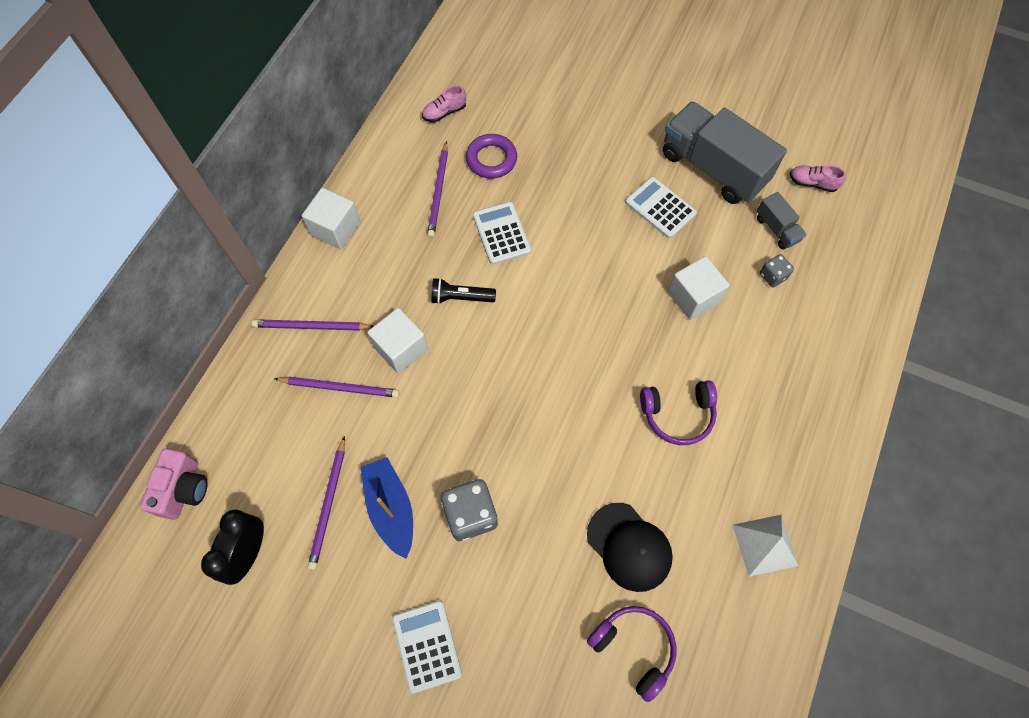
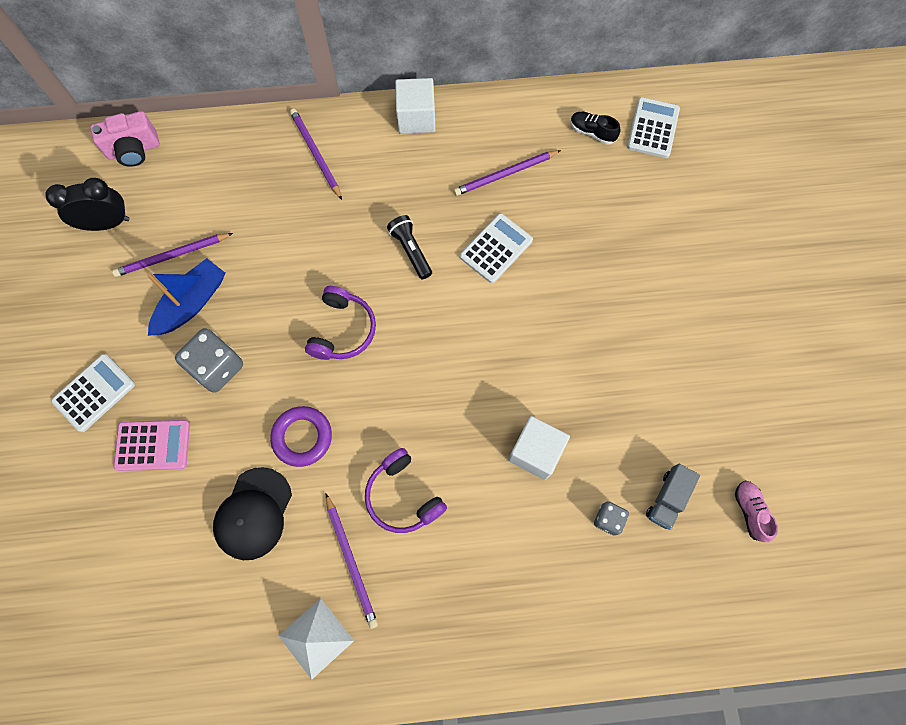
camera: 60 degrees right, 5 degrees up
(340, 387) = (274, 206): purple pencil -> purple pencil (351, 561)
(401, 348) = (335, 231): white cube -> none
(444, 112) = (592, 132): pink shoe -> black shoe
(491, 159) = (569, 198): purple ring -> purple ring (302, 437)
(514, 610) = (153, 445): none -> pink calculator
(634, 648) = (166, 561): purple headphones -> purple headphones (342, 330)
(660, 208) = (616, 373): white calculator -> white calculator (653, 128)
(713, 168) = (698, 401): grey truck -> none

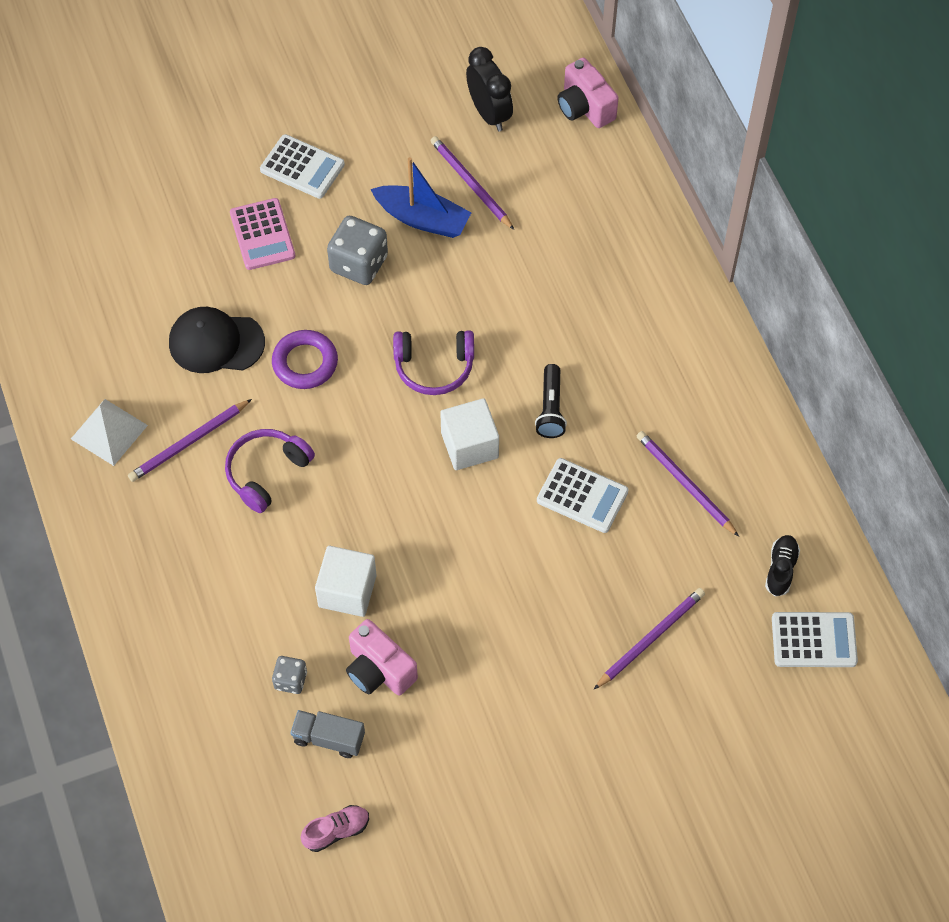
camera: 75 degrees right, 10 degrees down
(315, 154) = (642, 280): purple pencil -> purple pencil (650, 638)
(411, 250) = (550, 408): black flashlight -> black flashlight turned 135 degrees clockwise
(416, 118) = (729, 370): white cube -> white cube (469, 445)
(614, 443) = (379, 670): none -> pink camera

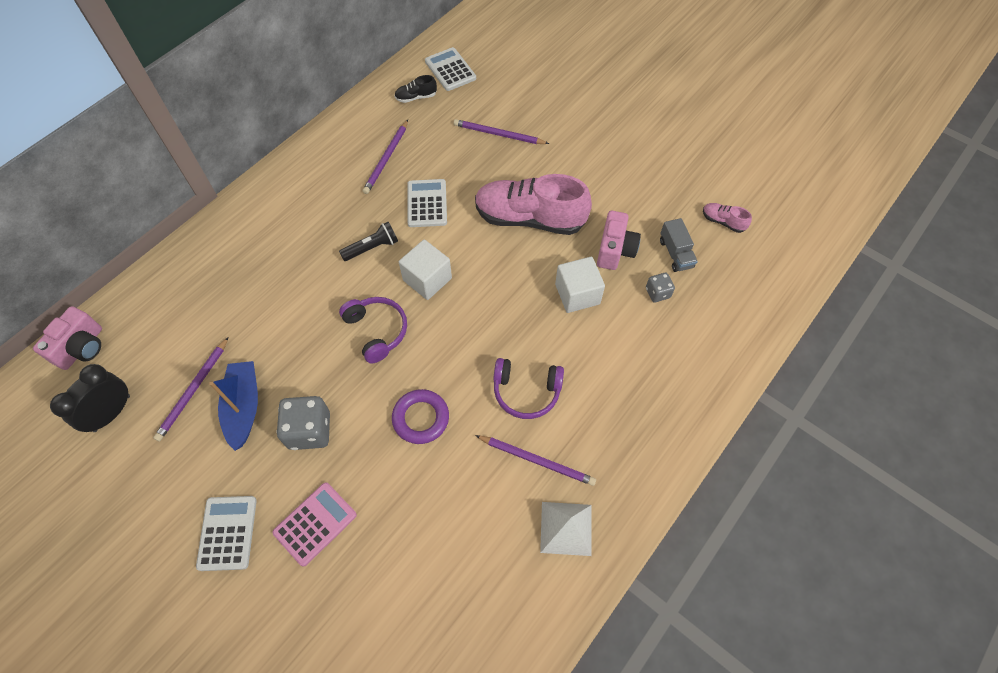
camera: 120 degrees left, 0 degrees up
(216, 342) = (439, 496): black cap -> none
(487, 600) = (530, 218): none -> pink shoe

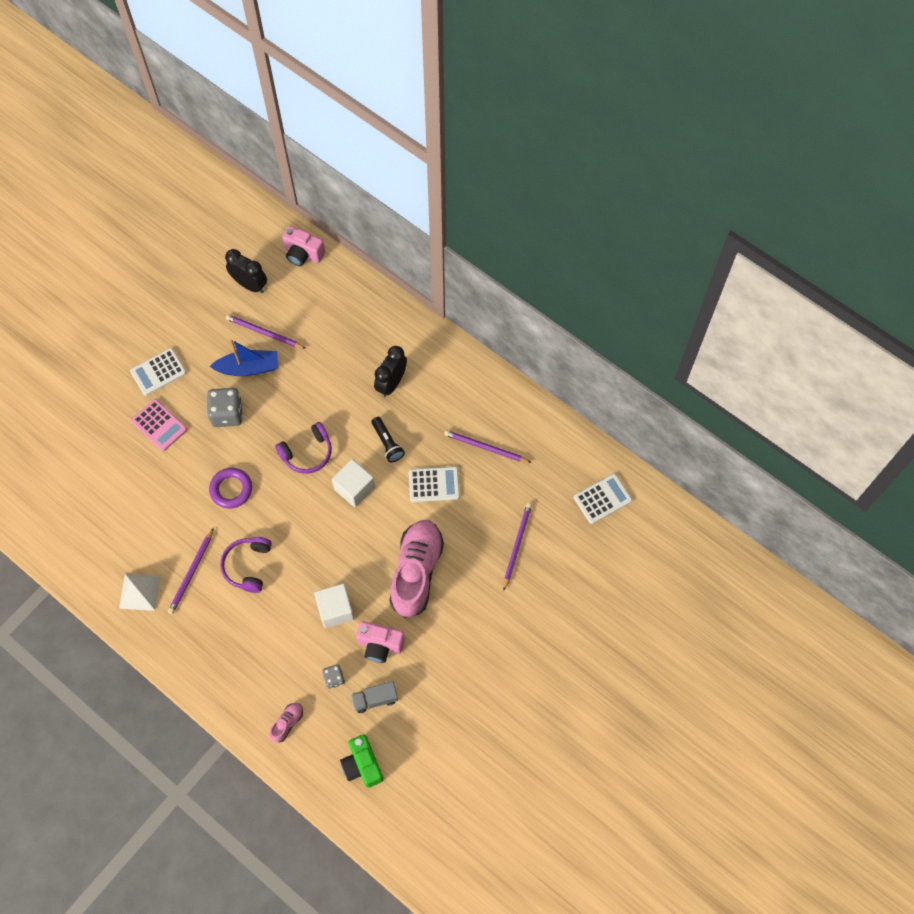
camera: 90 degrees right, 5 degrees up
(227, 533) = (158, 372): white calculator -> white calculator turned 150 degrees clockwise
(294, 245) = (391, 383): none -> black clock
(416, 97) = (563, 469): black shoe -> none
(723, 222) = (410, 748): pink shoe -> pink shoe (287, 723)
(748, 263) = (362, 765): none -> green camera

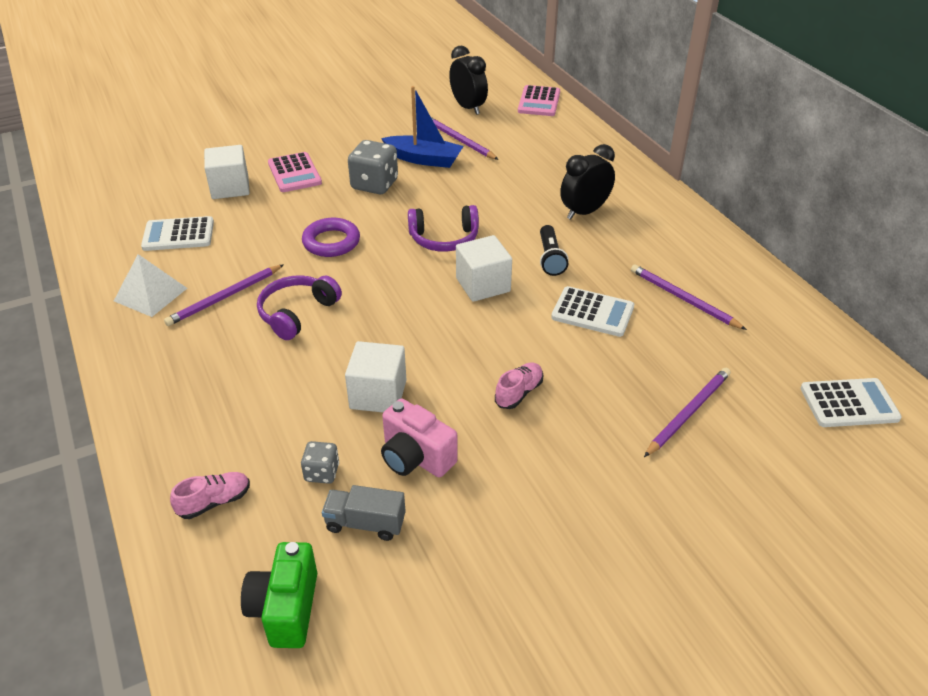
camera: 25 degrees right, 25 degrees down
(121, 462) = (230, 188): none -> white cube
(158, 372) = (326, 138): white calculator -> white calculator (178, 235)
(303, 254) = (539, 102): pink camera -> pink calculator
(416, 572) = (519, 393): pink shoe -> pink shoe, size x0.42

